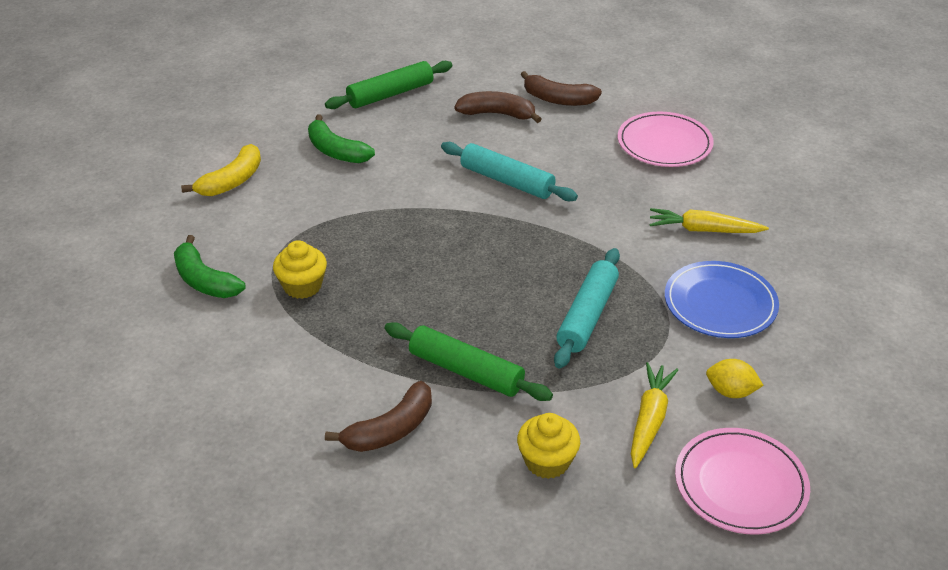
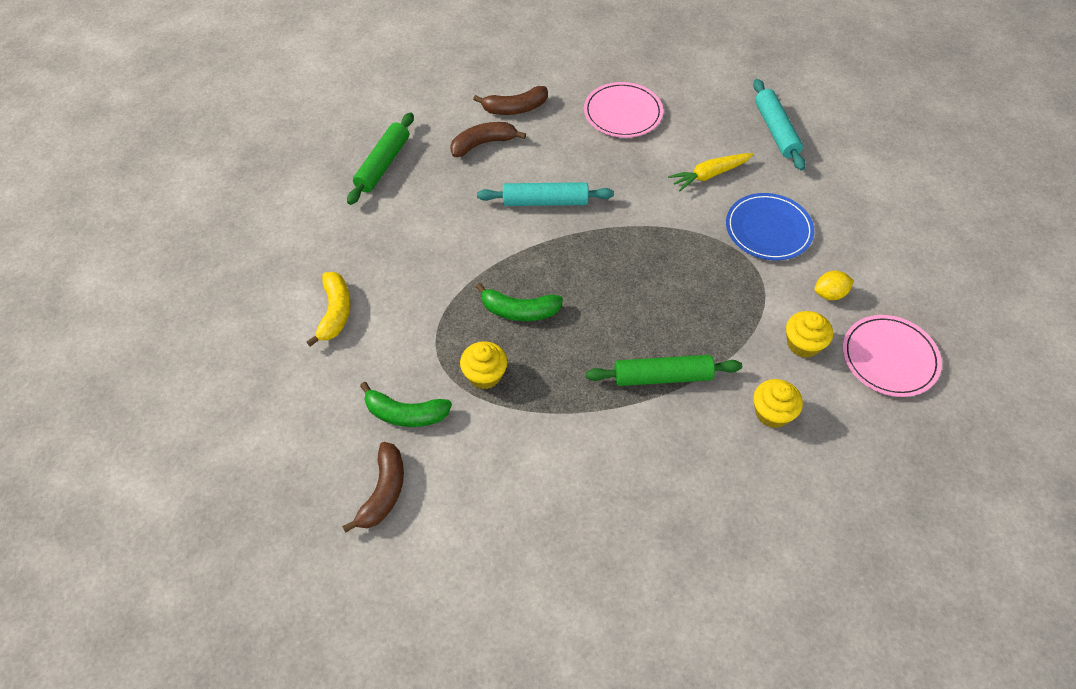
camera: 35 degrees left, 15 degrees up
(336, 151) = (392, 240): green banana -> green banana (519, 311)
(390, 429) = (657, 452): brown banana -> brown banana (383, 492)
(587, 316) = (698, 286): turquoise rolling pin -> turquoise rolling pin (776, 130)
(649, 420) = (803, 344): yellow carrot -> yellow cupcake

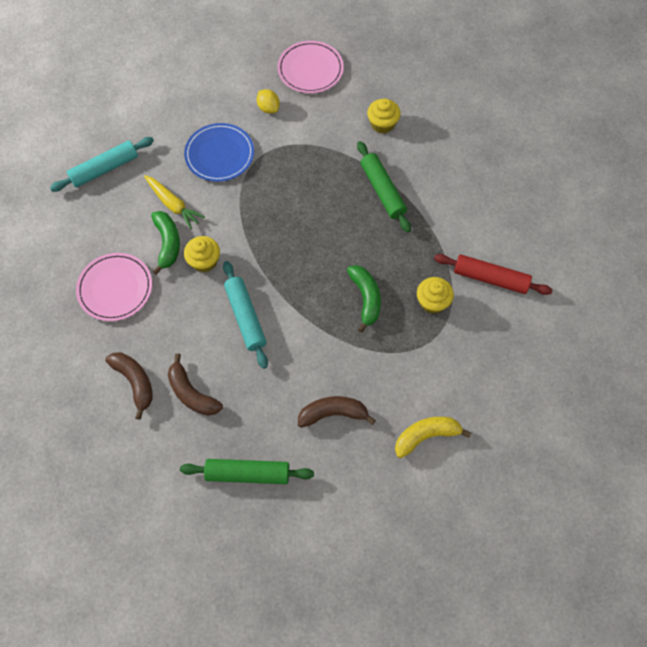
camera: 110 degrees left, 10 degrees up
(383, 492) = (552, 331): brown banana -> brown banana (333, 413)
(405, 414) = (488, 342): green banana -> green banana (167, 243)
(487, 451) = (490, 278): none -> red rolling pin
(803, 344) = (319, 116): yellow cupcake -> yellow cupcake (204, 261)

